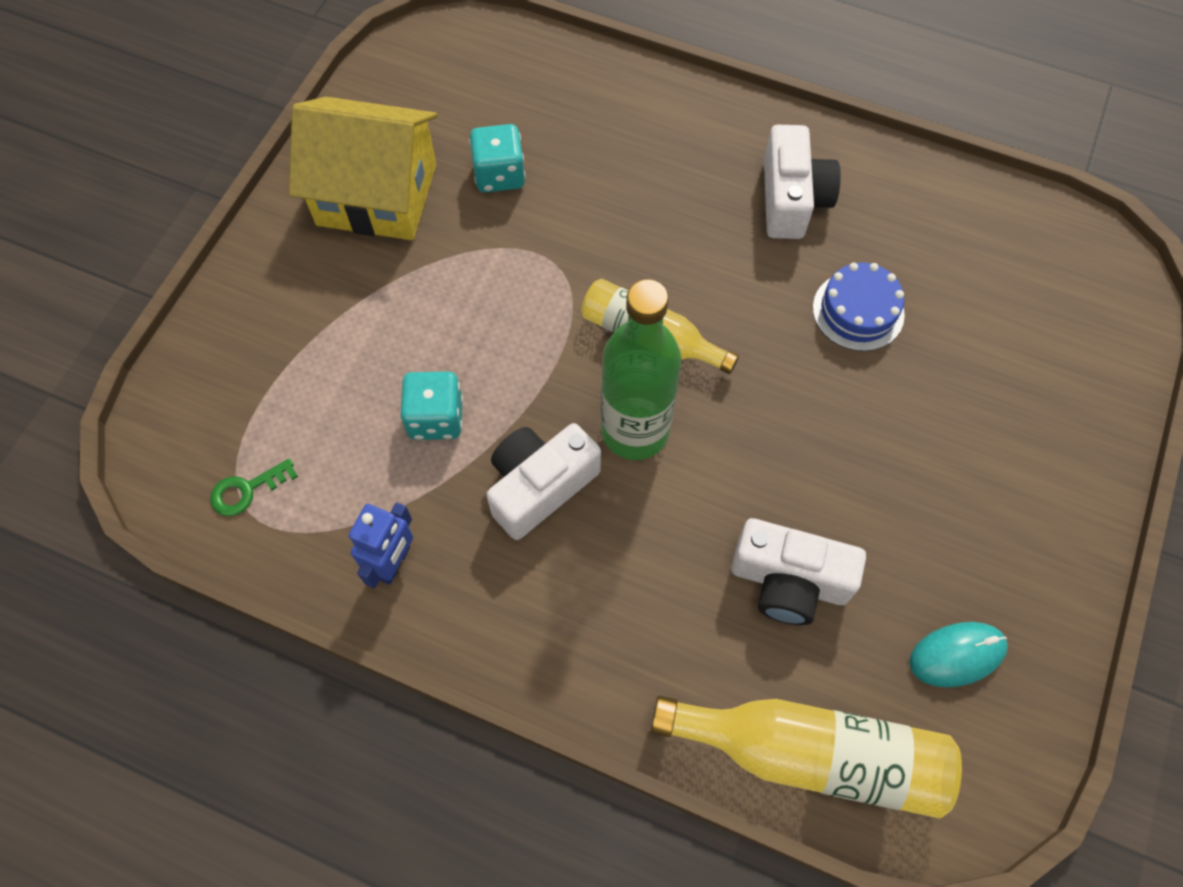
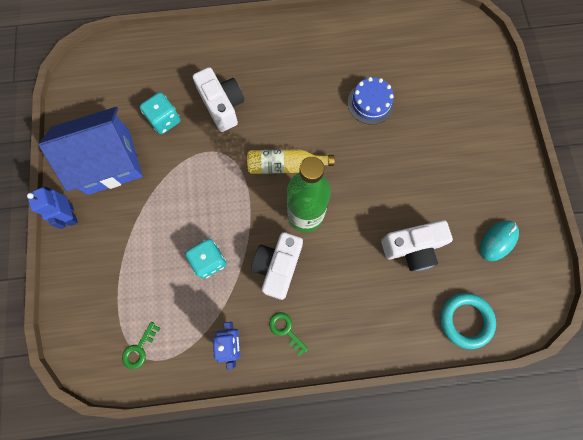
camera: 30 degrees left, 10 degrees up
(273, 242) = (71, 215): none -> blue robot
(377, 194) = (109, 162): yellow house -> blue house
(490, 592) = (286, 330): none -> green key
(791, 199) = (310, 62): white camera -> white camera (222, 106)
(812, 755) = (465, 320): yellow bottle -> turquoise ring

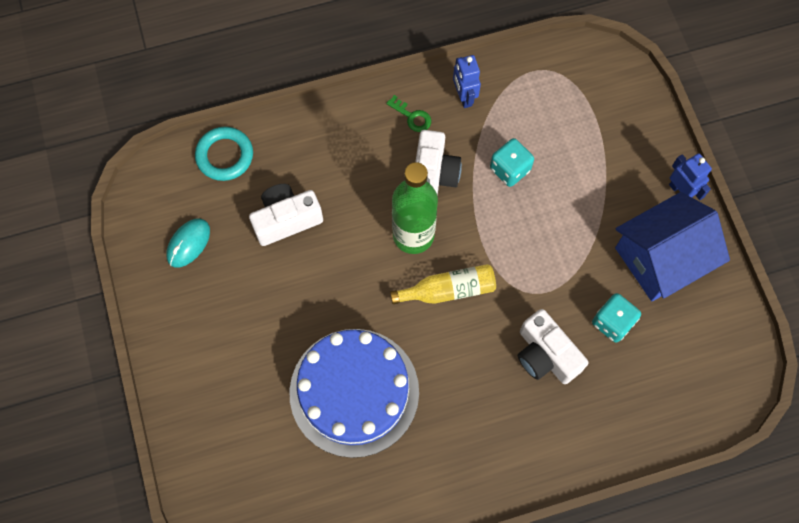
camera: 170 degrees right, 5 degrees down
(139, 349) = (556, 77): green key -> none
(370, 103) = (354, 392): blue cake -> blue cake, size x2.09

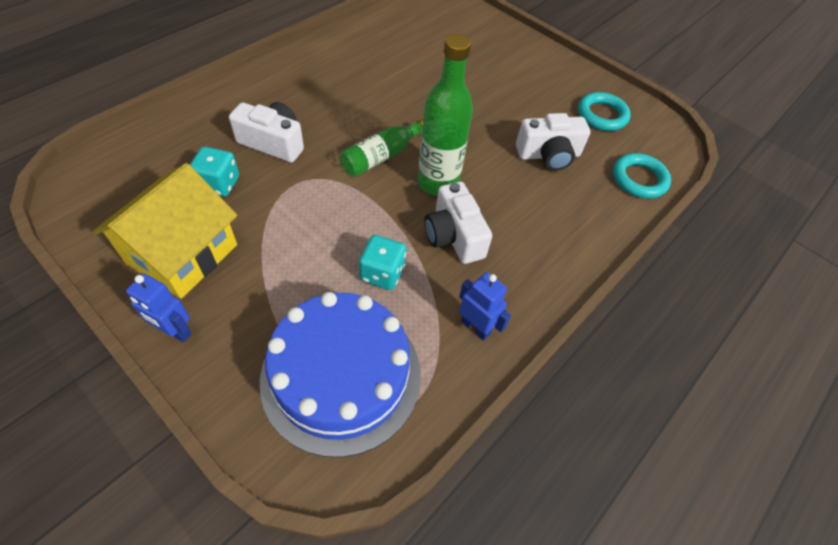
camera: 145 degrees right, 15 degrees down
(188, 243) = (602, 115): turquoise mouse -> turquoise ring
(286, 220) = (548, 155): white camera -> white camera turned 45 degrees clockwise
(354, 392) = (411, 77): blue cake -> blue cake (341, 375)
(412, 117) = (513, 282): green key -> none
(448, 290) = (381, 156): yellow bottle -> green bottle
(661, 258) = (182, 254): blue house -> yellow house

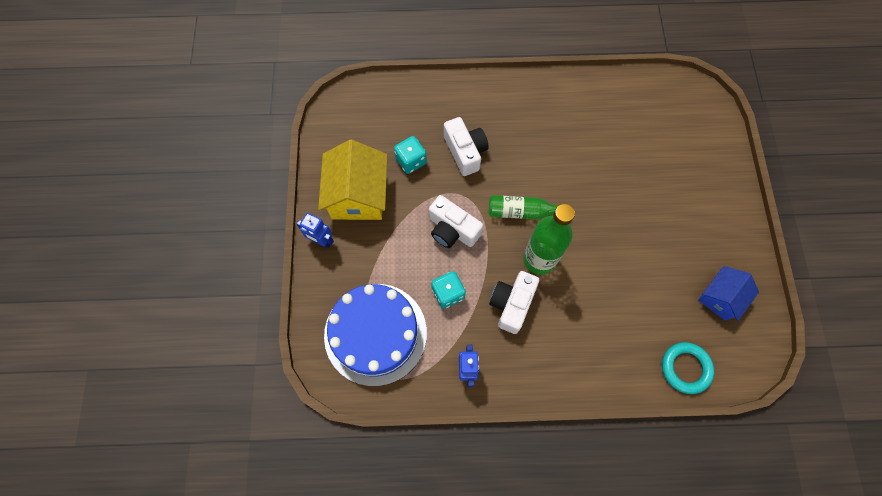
camera: 50 degrees right, 15 degrees up
(175, 331) = (321, 241): blue robot -> blue robot turned 45 degrees counterclockwise
(182, 254) = (358, 195): yellow house -> yellow house turned 75 degrees counterclockwise
(548, 155) = (638, 297): white camera -> white camera (452, 230)
(602, 115) = (720, 298): turquoise ring -> blue house

